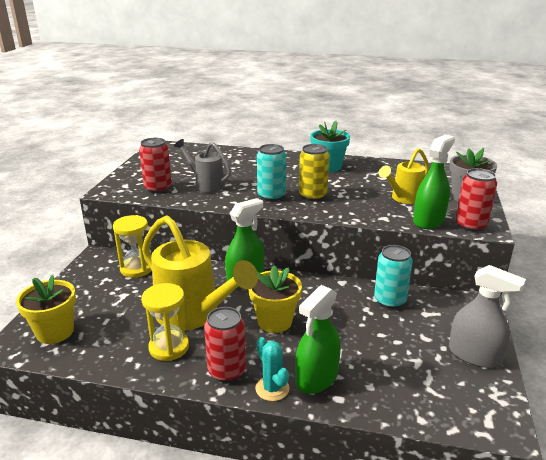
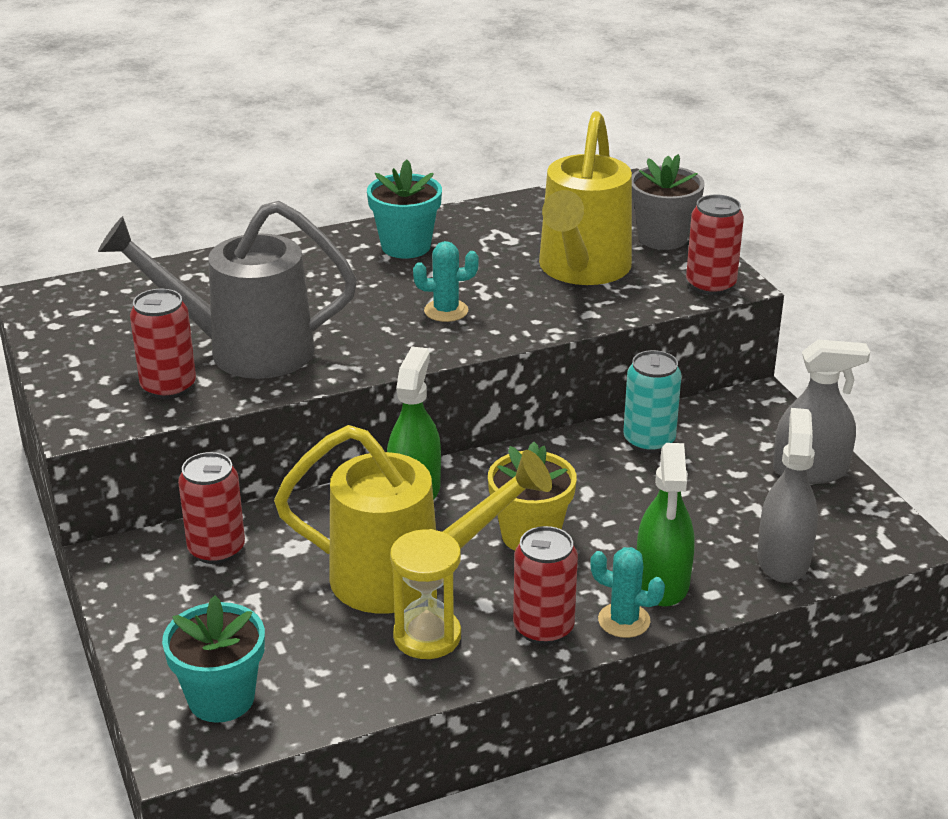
camera: 35 degrees left, 5 degrees up
(55, 332) = (221, 698): yellow flower pot -> turquoise flower pot
(136, 269) = (216, 549): yellow hourglass -> red can
(206, 185) = (246, 350): grey watering can -> grey watering can, size x1.76
(271, 196) = (382, 334): turquoise can -> none
(312, 196) = (446, 311): yellow can -> turquoise cactus
(404, 198) = (582, 269): yellow watering can -> yellow watering can, size x1.76
(404, 399) = (783, 559): none -> grey spray bottle
(428, 220) = (651, 296): green spray bottle -> none

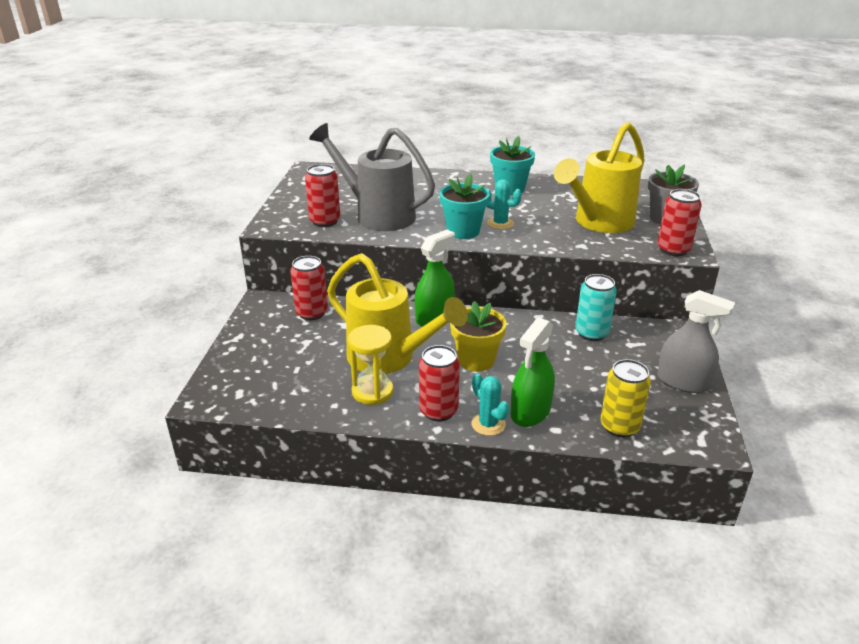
camera: 30 degrees right, 0 degrees up
(221, 698) = (245, 383): turquoise flower pot -> turquoise flower pot (463, 231)
(783, 559) = (619, 426): grey spray bottle -> yellow can

